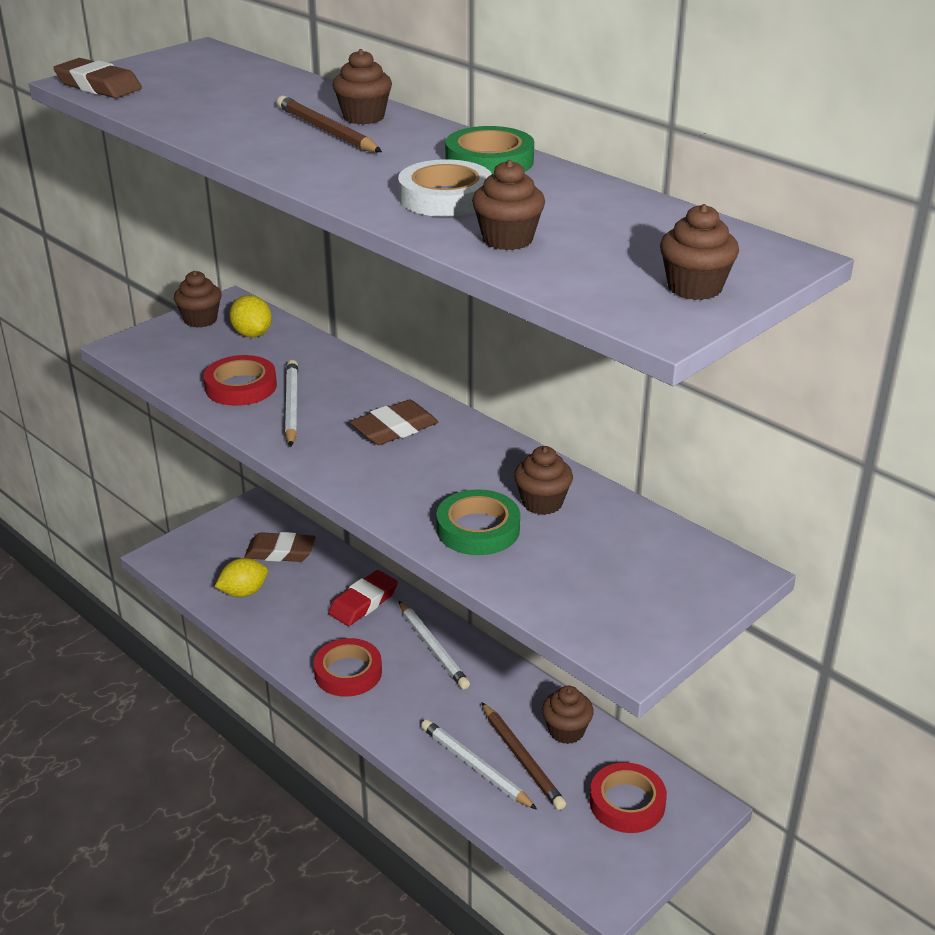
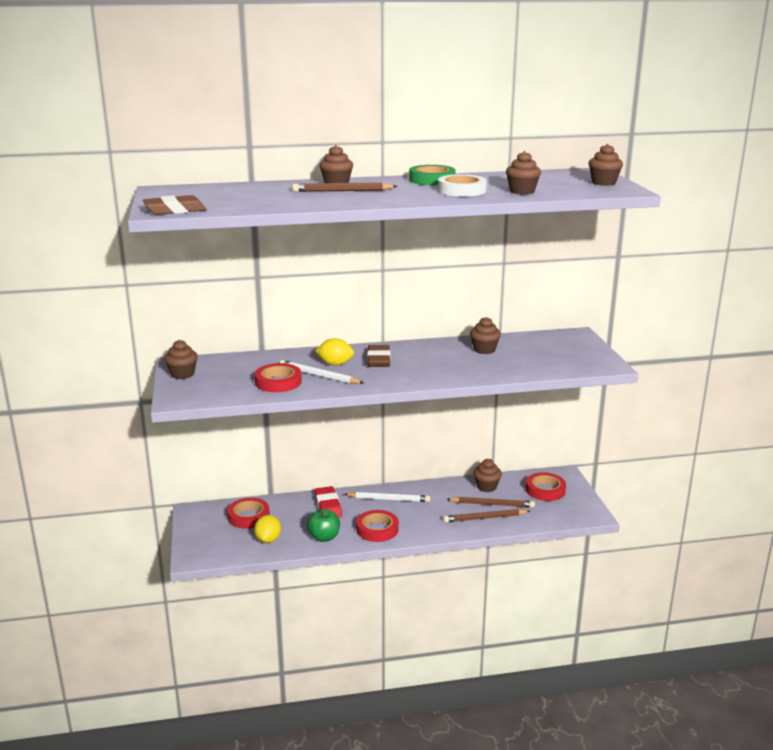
camera: 55 degrees left, 10 degrees down
(252, 334) = (225, 366): yellow lemon -> yellow lemon (335, 364)
(280, 552) = (248, 516): brown eraser -> red tape
(288, 635) = (324, 537): none -> green apple
(475, 767) = (484, 518): white pencil -> brown pencil
(478, 529) = (487, 366): green tape -> none

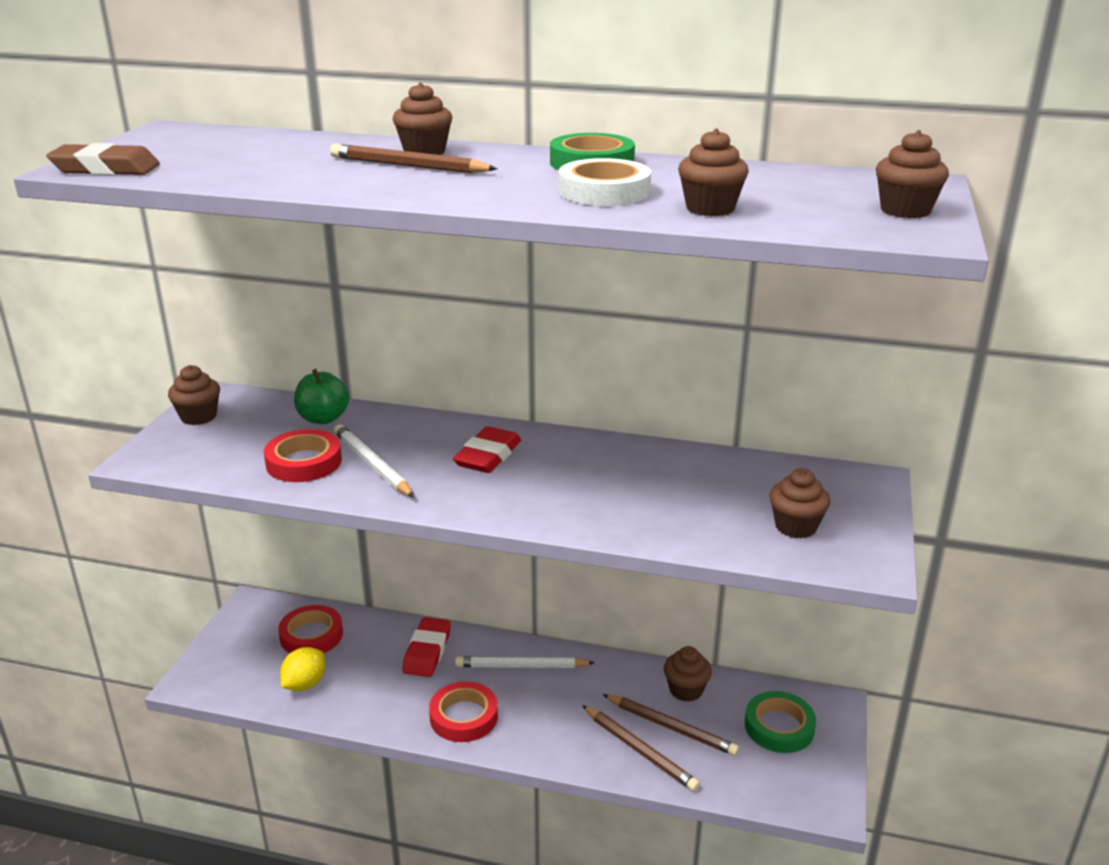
camera: 25 degrees right, 5 degrees up
(324, 537) = (380, 705): green apple -> green apple (323, 418)
(335, 364) = (417, 448): yellow lemon -> none
(378, 360) = (488, 456): brown eraser -> red eraser
(389, 499) = (521, 666): white pencil -> white pencil turned 150 degrees clockwise
(484, 350) = (675, 476): brown cupcake -> brown cupcake (795, 526)
(484, 518) = (640, 750): brown pencil -> brown pencil turned 150 degrees counterclockwise
(545, 490) = (779, 727): red tape -> green tape

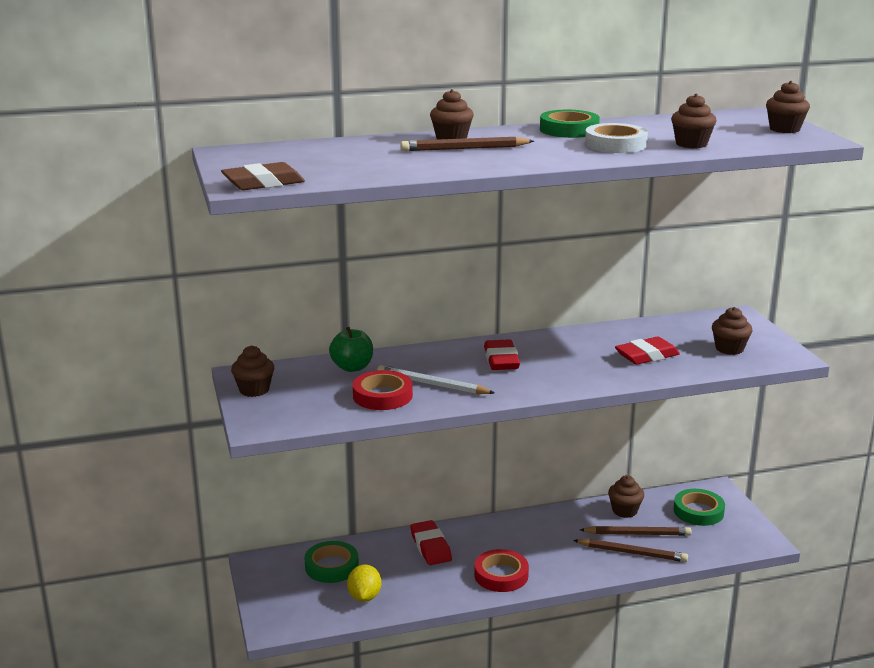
camera: 30 degrees left, 5 degrees down
(311, 635) = (331, 566): red tape -> green tape
(521, 666) = (506, 533): white pencil -> none
(669, 503) = (646, 356): none -> red eraser

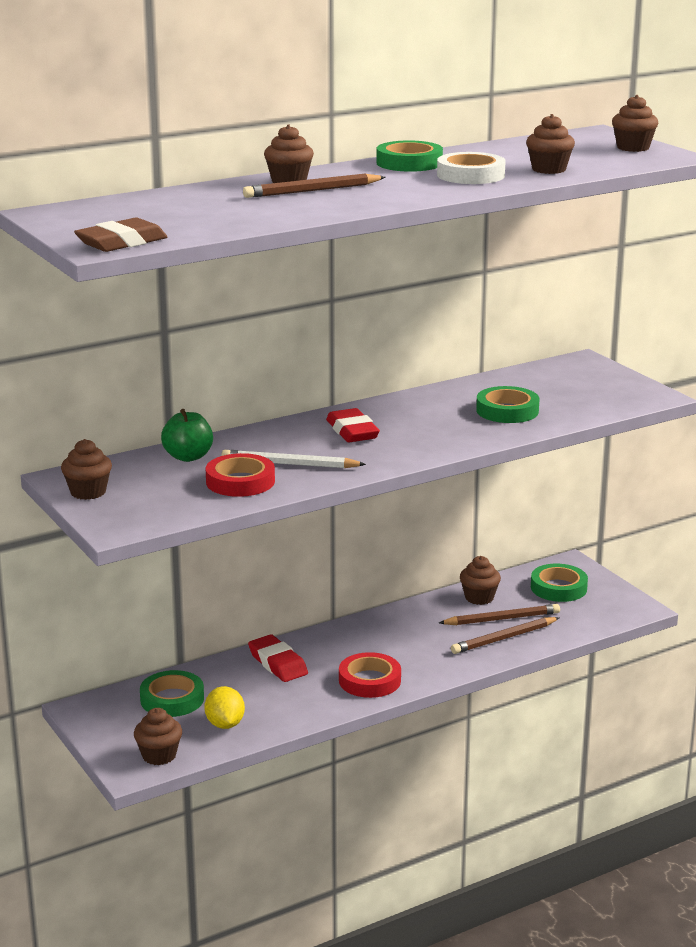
camera: 15 degrees left, 0 degrees up
(632, 553) = (504, 638): brown pencil -> brown pencil turned 150 degrees clockwise
(646, 356) = (507, 411): red eraser -> green tape
(729, 349) = (590, 395): brown cupcake -> brown cupcake (159, 755)

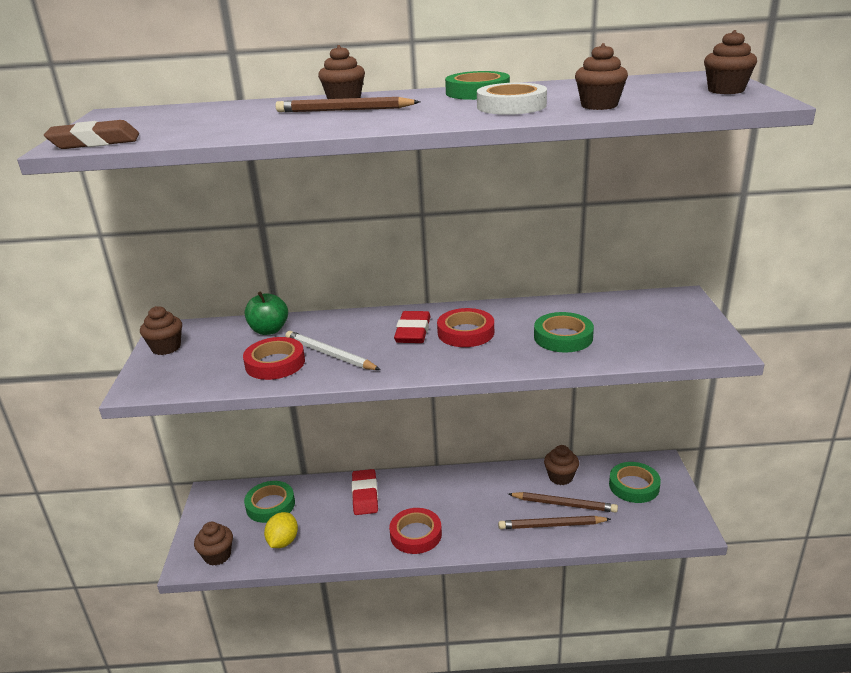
camera: 30 degrees right, 5 degrees up
(408, 423) = (465, 332): none -> red tape

